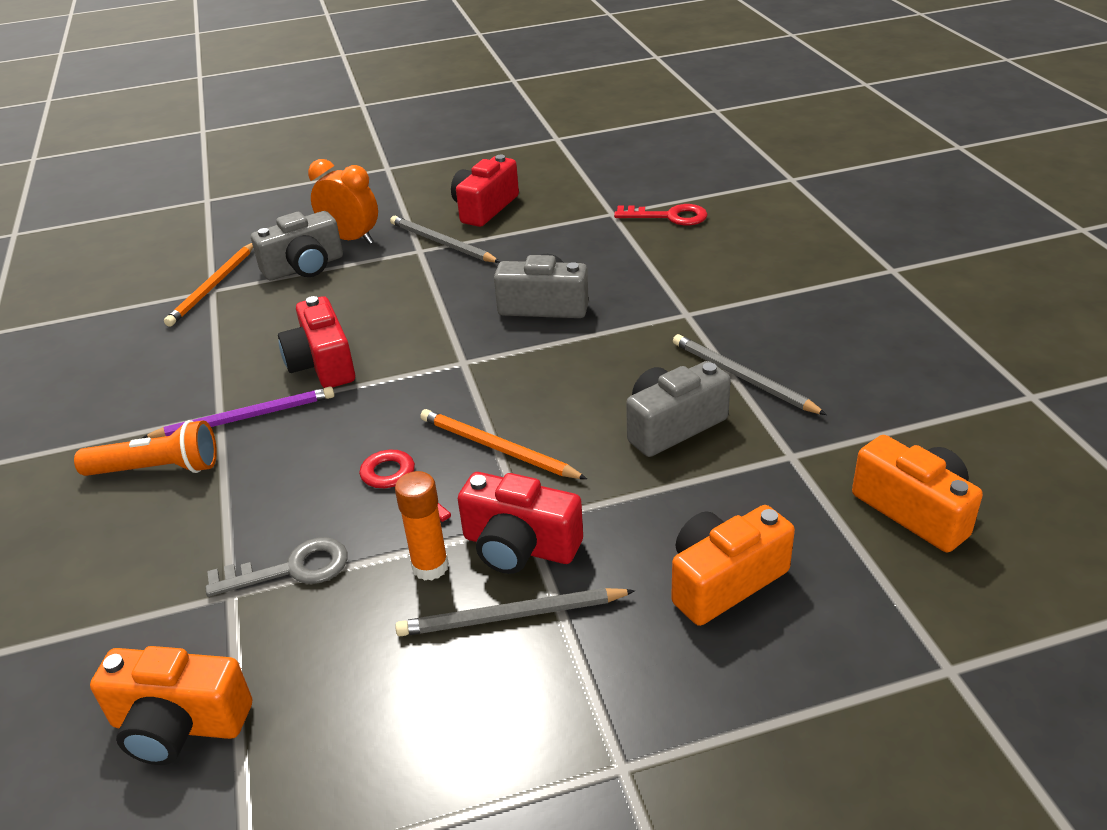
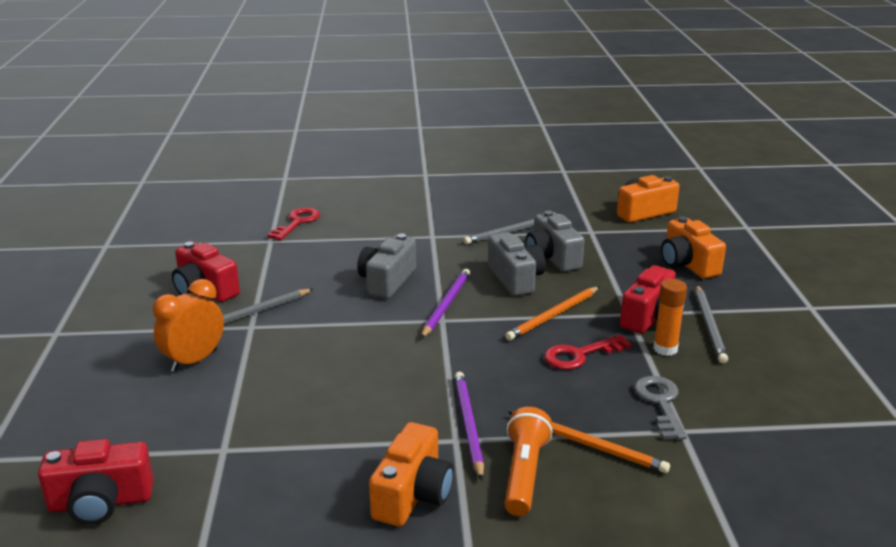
camera: 80 degrees left, 10 degrees down
(179, 725) = (800, 450): orange camera -> orange camera (413, 495)
(213, 286) = (216, 449): orange pencil -> orange pencil (588, 444)
(304, 267) = (226, 389): grey camera -> grey camera (515, 279)
(322, 364) = (408, 383): red camera -> red camera (101, 502)
(500, 358) = (446, 305): none -> purple pencil

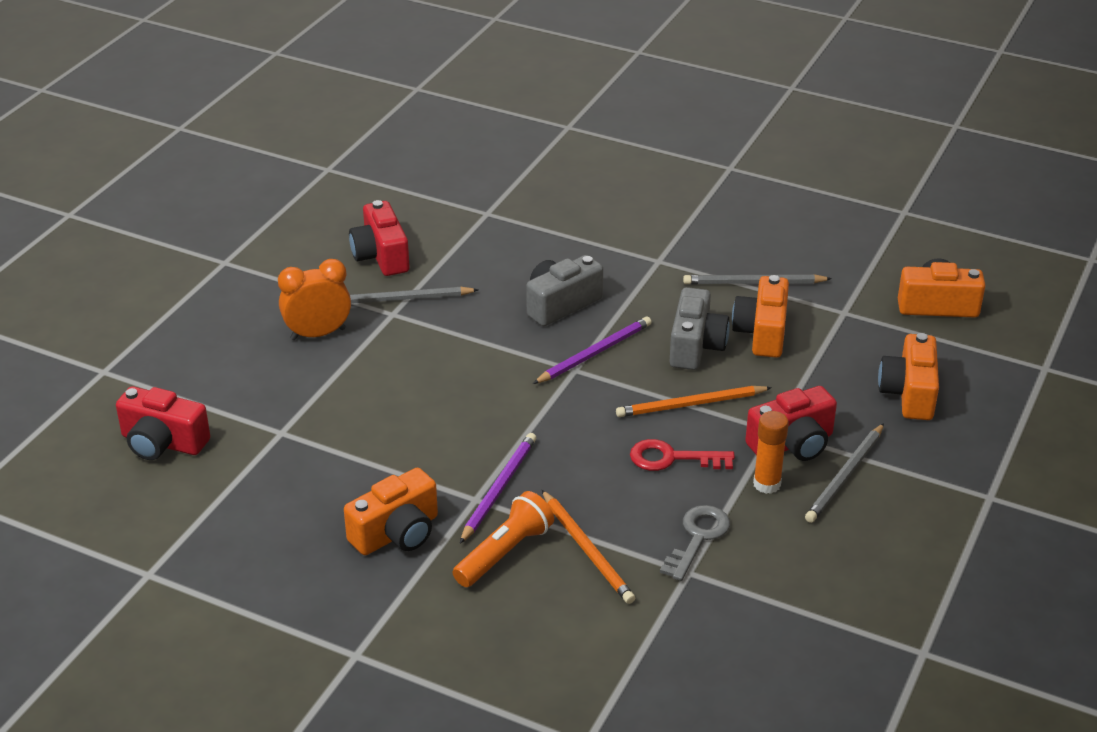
camera: 30 degrees right, 10 degrees up
(297, 222) = (532, 196): red key -> none
(552, 258) = (762, 333): grey camera -> orange camera

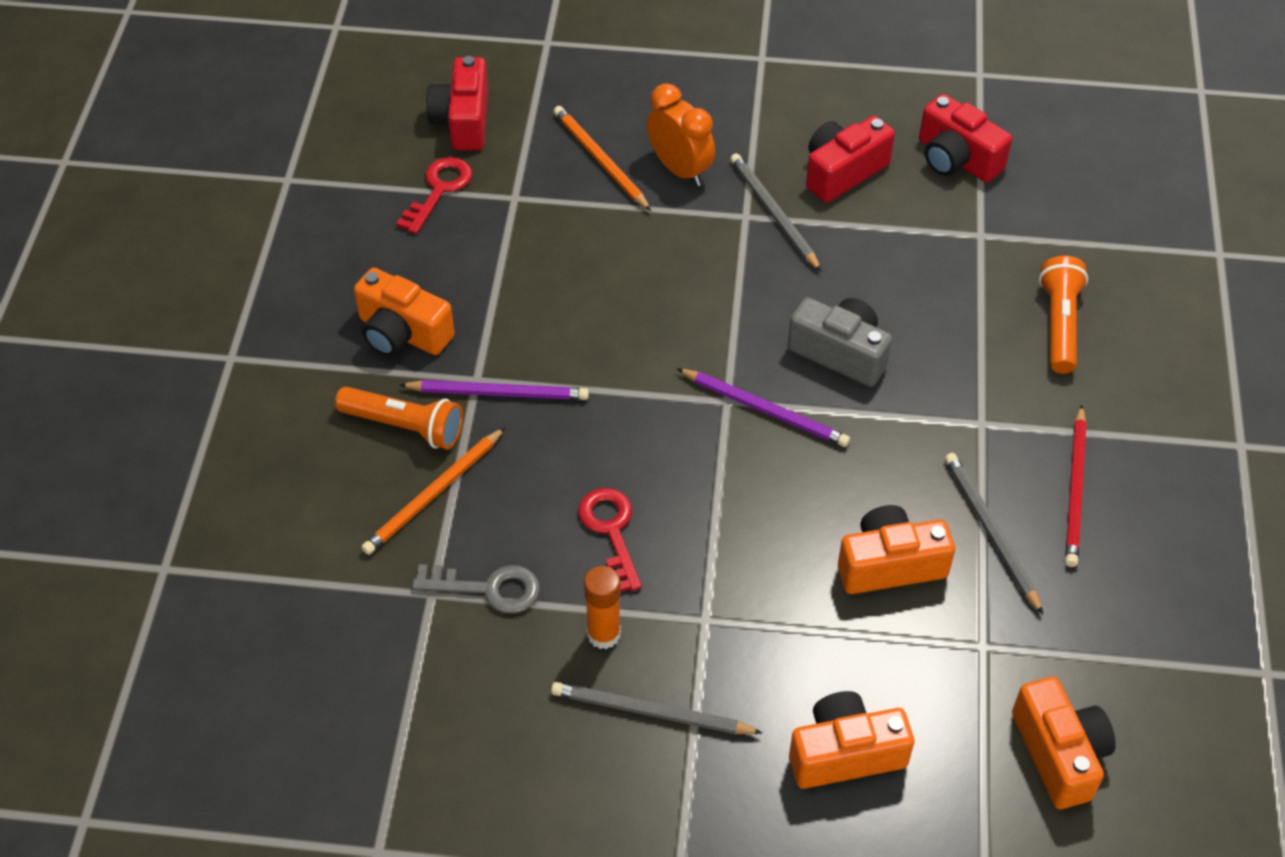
camera: 70 degrees right, 15 degrees up
(238, 475) = (439, 190): none -> red key
(591, 205) = (1059, 324): none -> orange flashlight
(690, 404) = (714, 525): orange pencil -> orange pencil (600, 160)
(695, 346) = (827, 503): grey camera -> none
(734, 239) = (1075, 489): none -> red pencil
(792, 444) = (687, 644): red camera -> red camera (956, 159)

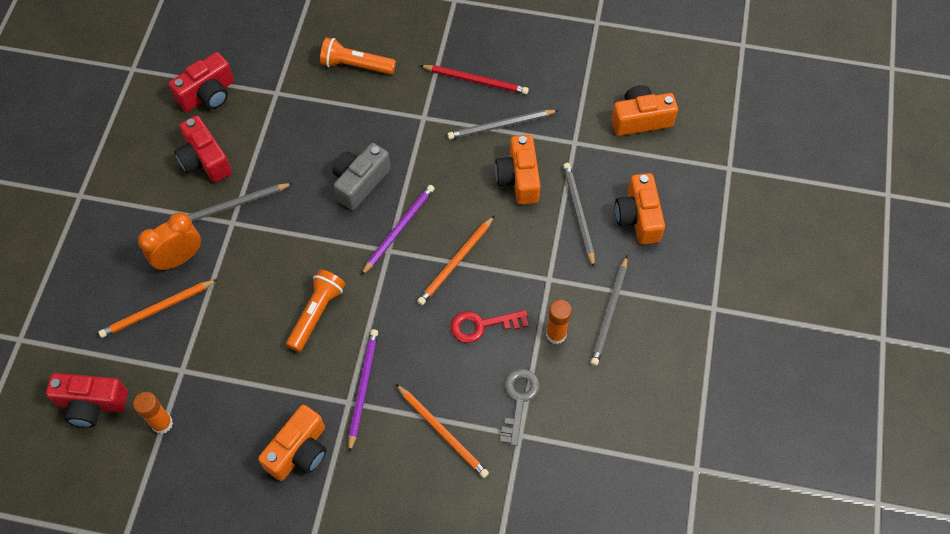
camera: 85 degrees left, 10 degrees up
(404, 426) = (383, 450): orange flashlight -> orange flashlight (316, 314)
(439, 190) = (162, 423): red key -> orange glue stick
(717, 488) = (456, 262): none -> orange pencil
(836, 658) = (578, 214): none -> grey pencil

